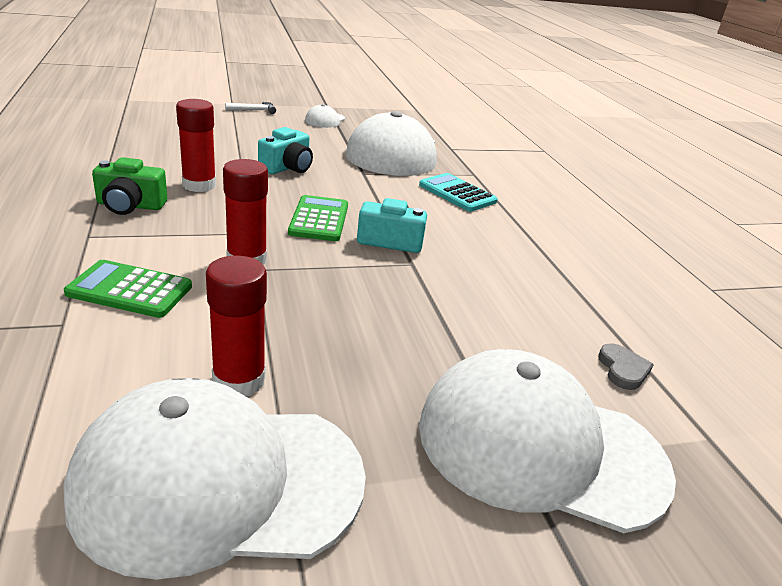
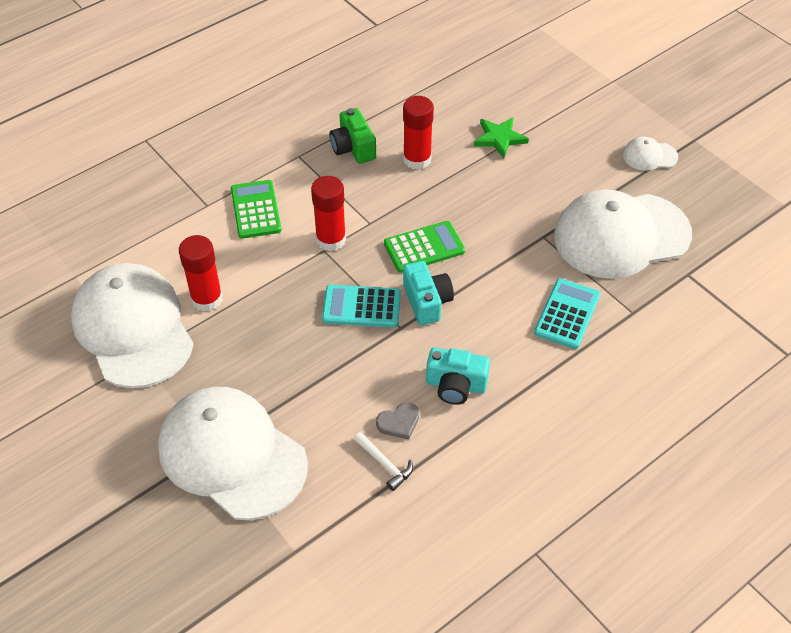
camera: 70 degrees right, 20 degrees up
(229, 150) = (499, 138): none -> green star
(254, 110) = (612, 103): white hammer -> white hammer (385, 464)
(287, 167) = (502, 187): turquoise camera -> turquoise camera (455, 385)
(365, 275) = (361, 307): none -> turquoise calculator
(539, 446) = (232, 455): white cap -> white cap turned 45 degrees counterclockwise
(623, 369) = (345, 491): grey heart -> grey heart (399, 422)

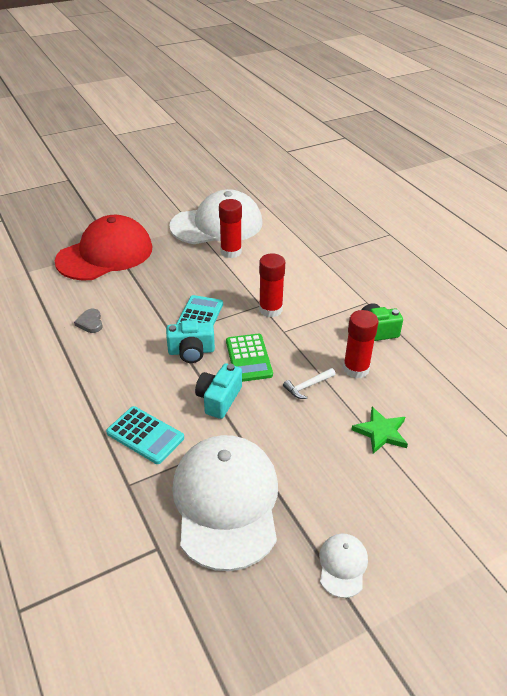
camera: 100 degrees right, 10 degrees down
(232, 455) = (105, 254): white cap -> red cap
(256, 210) = (309, 277): green calculator -> none
(385, 464) = (62, 312): white hammer -> white hammer (307, 386)
(455, 385) = (106, 355): turquoise camera -> turquoise camera (219, 399)

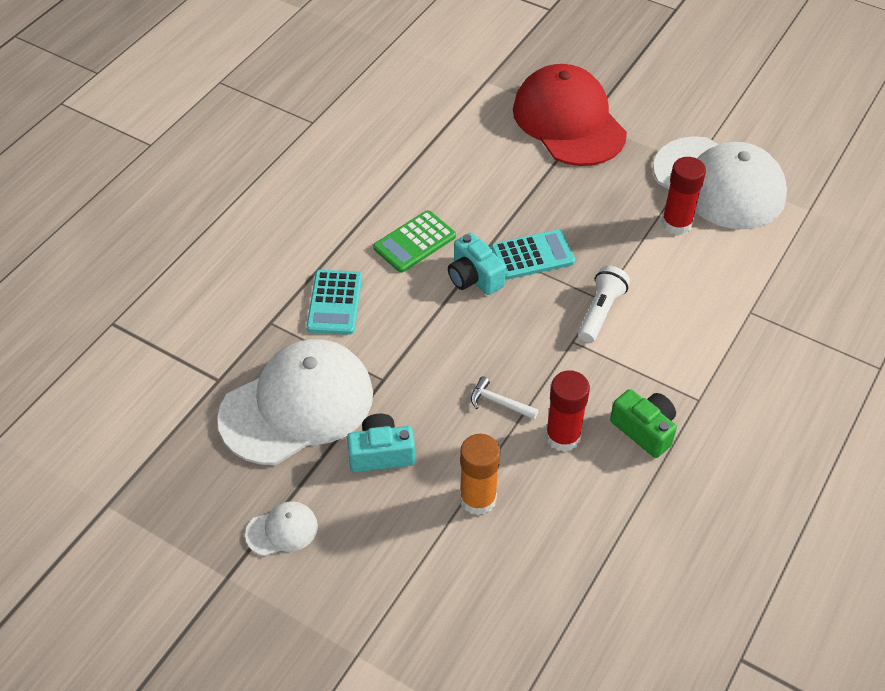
camera: 60 degrees right, 10 degrees up
(90, 323) = (451, 175): grey heart -> none
(105, 254) = (568, 121): red cap -> red cap turned 135 degrees counterclockwise
(219, 399) = (423, 335): turquoise camera -> turquoise camera (381, 453)
(248, 358) = (502, 330): green calculator -> green calculator (414, 242)
(270, 309) = (600, 312): red glue stick -> white flashlight
(381, 432) = (478, 499): green star -> orange glue stick

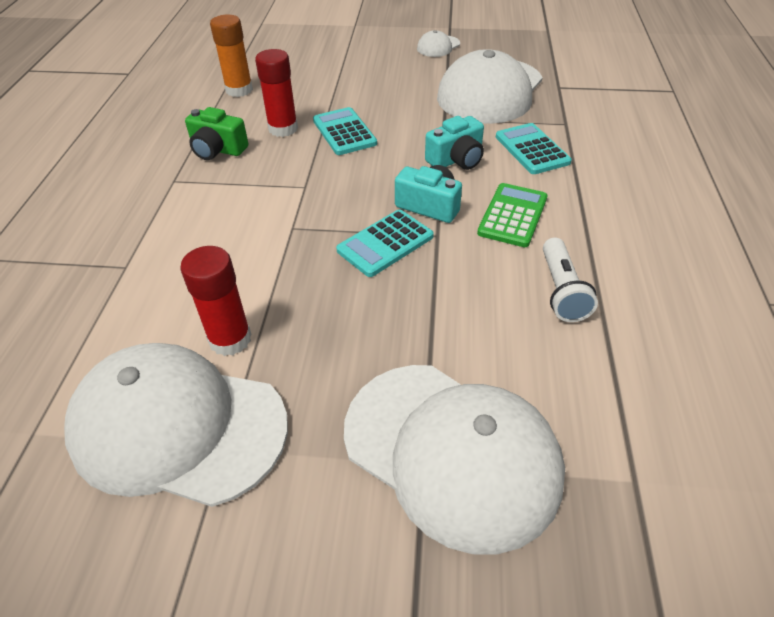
camera: 155 degrees right, 5 degrees down
(381, 453) = (409, 87): turquoise camera -> turquoise camera (456, 159)
(478, 499) = (327, 86): orange glue stick -> orange glue stick (239, 90)
(499, 402) = (344, 132): white hammer -> turquoise calculator
(568, 121) = (451, 452): red cap -> white cap
(600, 312) = (288, 217): white flashlight -> white flashlight (561, 291)

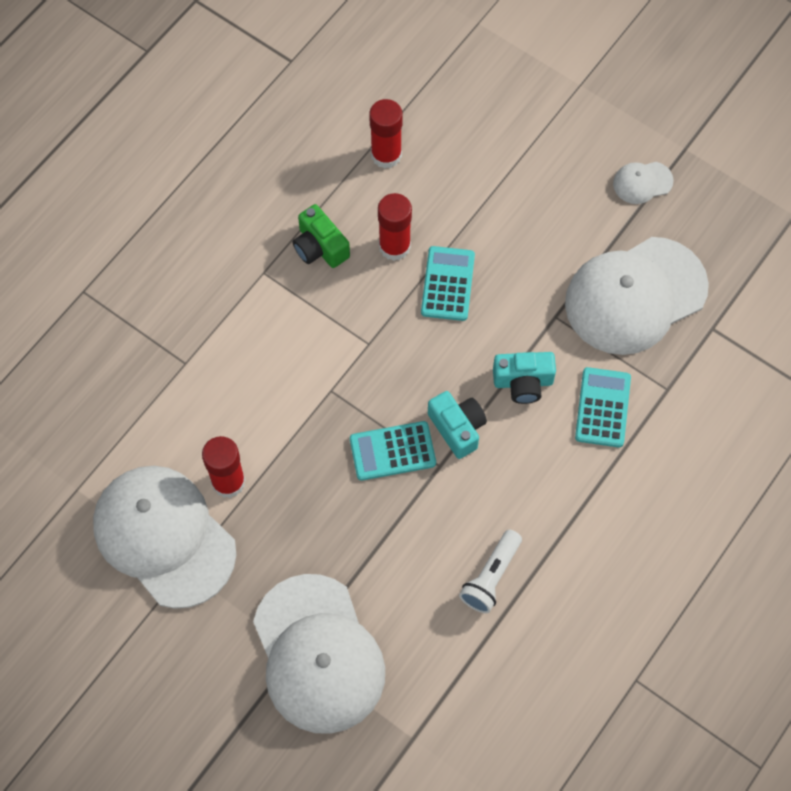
camera: 30 degrees right, 20 degrees up
(239, 90) = (386, 155): orange glue stick -> red glue stick
(513, 215) = (517, 480): green calculator -> none

